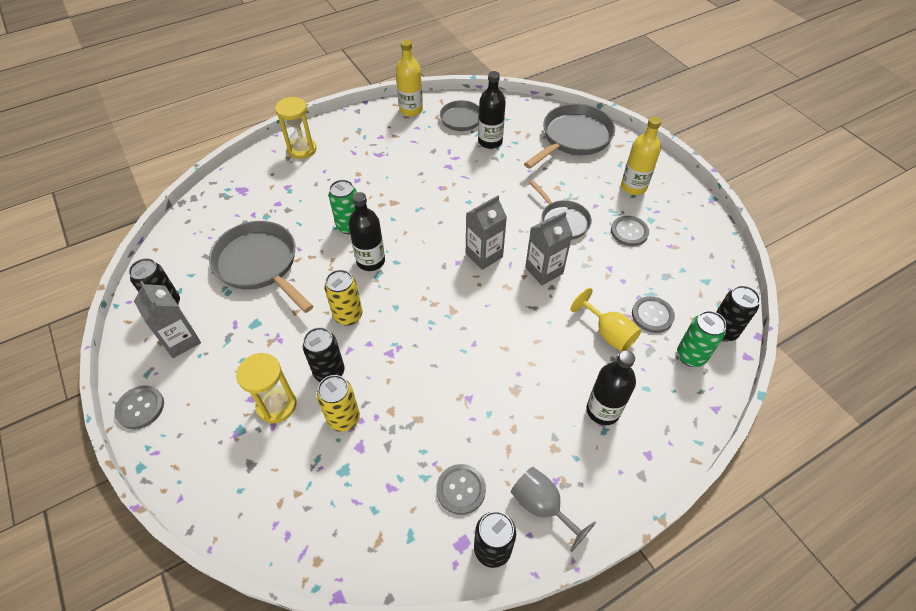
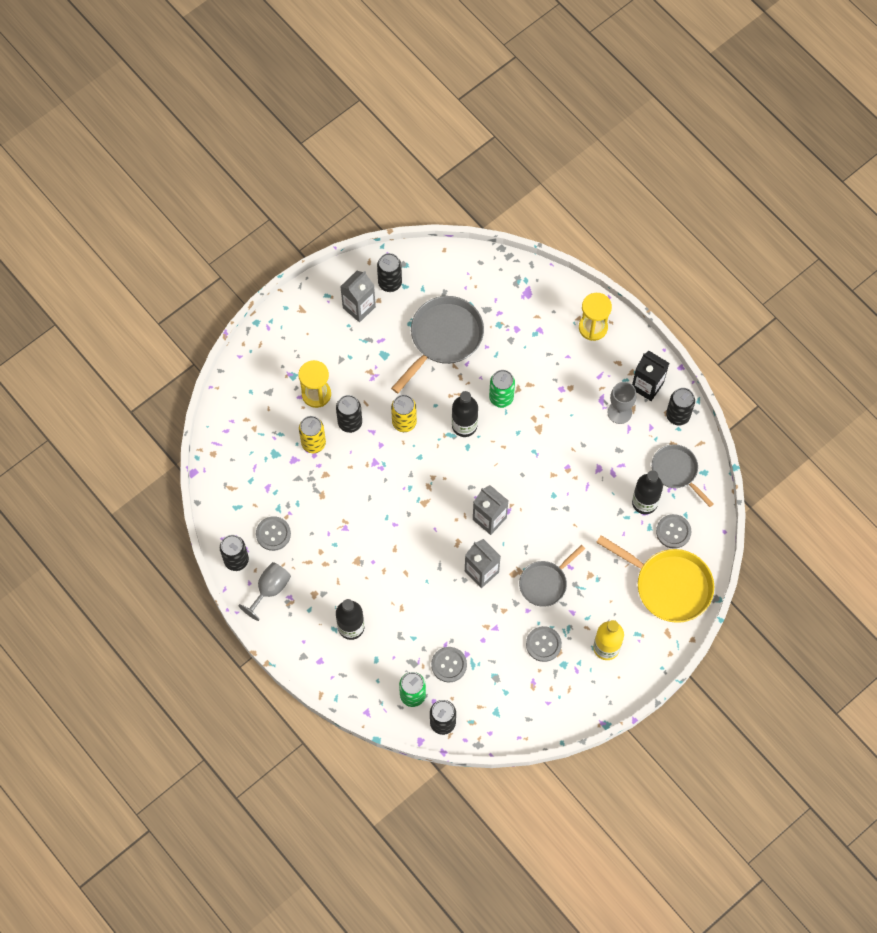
camera: 80 degrees right, 15 degrees up
(140, 408) = (299, 303): grey button -> grey button (673, 532)
(375, 124) = (647, 386): none -> black carton
(395, 144) = (619, 412): none -> grey goblet
(411, 110) = (678, 415): yellow bottle -> black can
(573, 138) = (669, 585): grey pan -> yellow pan
(608, 333) = (424, 629): yellow goblet -> none

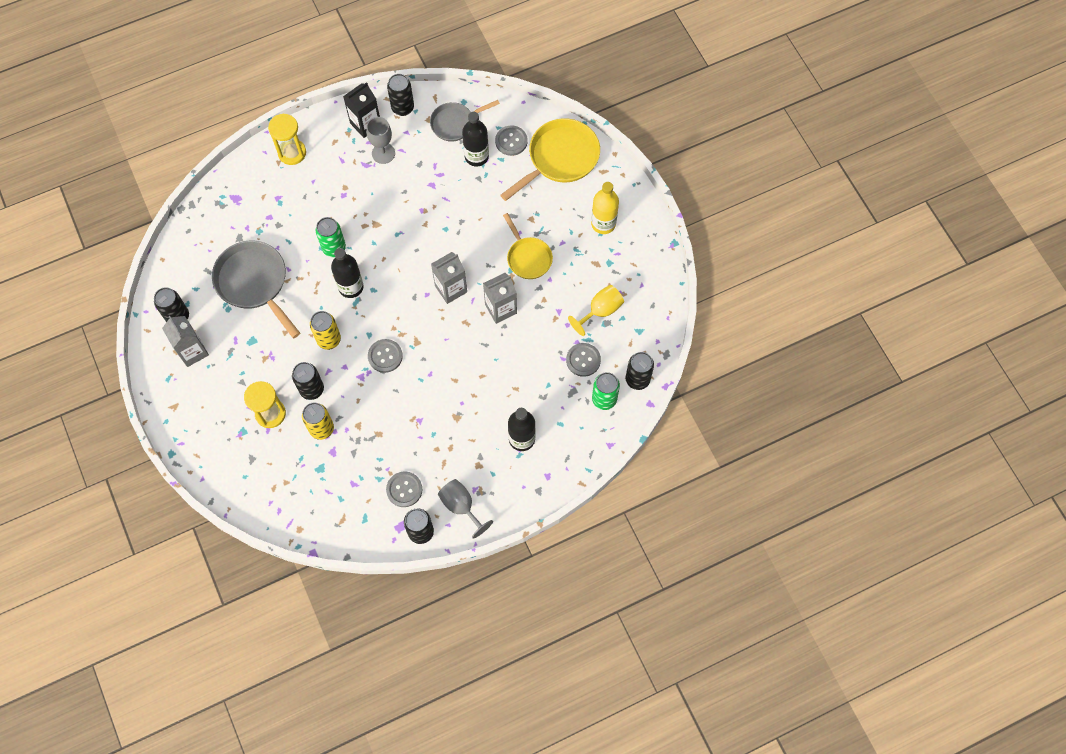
camera: 75 degrees left, 0 degrees up
(507, 668) = (600, 311): none -> yellow goblet
(543, 644) = (586, 274): grey button -> grey button (385, 356)
(545, 583) = (528, 258): grey pan -> yellow pan

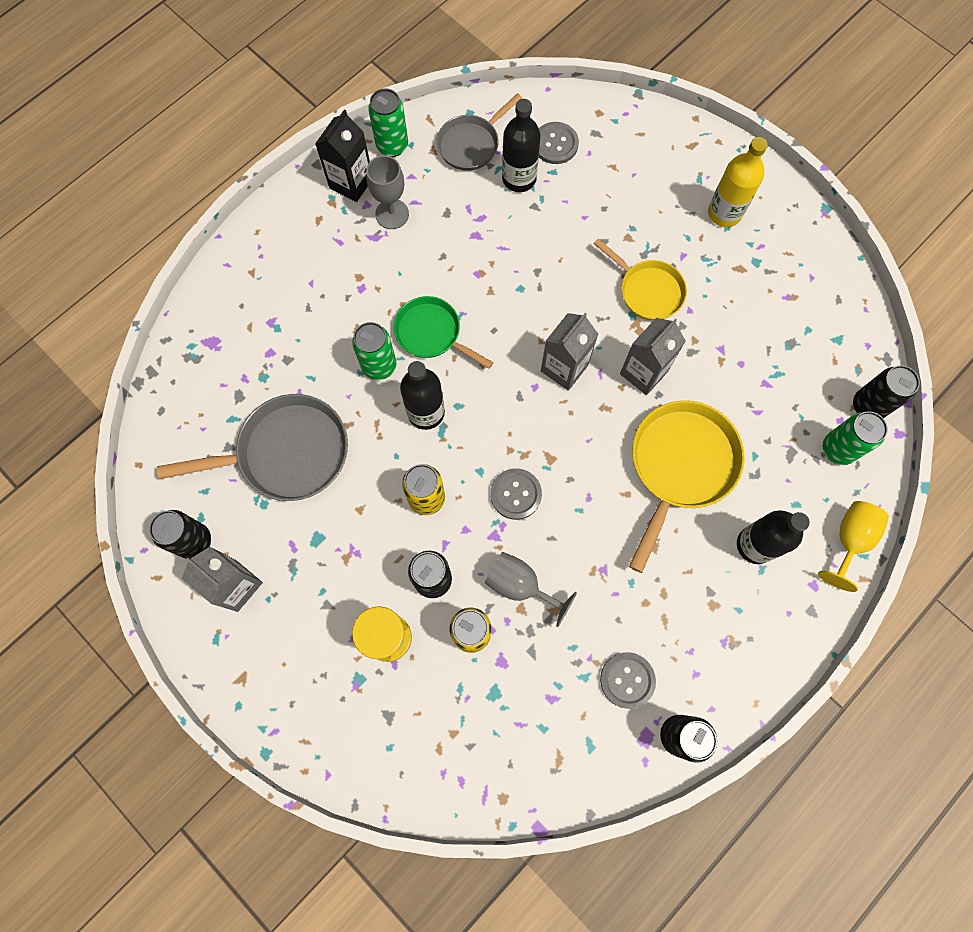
camera: 20 degrees left, 5 degrees up
(254, 283) = (286, 453): grey pan -> grey pan turned 135 degrees clockwise
(292, 153) = (265, 253): yellow hourglass -> none
(376, 238) = (431, 333): none -> green pan
(403, 108) = (392, 146): black can -> green can
(461, 506) = (717, 674): grey goblet -> grey goblet (520, 585)
(560, 158) = (629, 146): yellow pan -> yellow pan (680, 466)
(583, 360) = (785, 405): grey button -> none
(600, 311) = (775, 330): yellow goblet -> yellow goblet (849, 540)

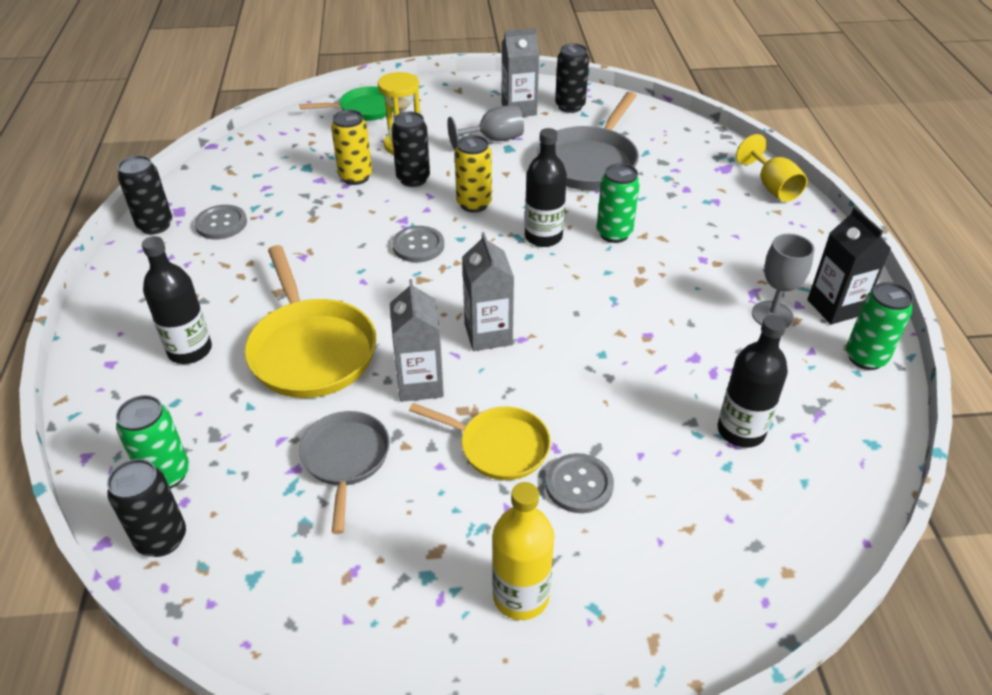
camera: 130 degrees right, 30 degrees down
(431, 333) = (613, 275): green pan -> green pan (364, 109)
(471, 144) = (822, 419): grey pan -> grey pan (346, 460)
(520, 585) = (352, 212): grey goblet -> grey goblet (493, 139)
(555, 144) = (767, 493): grey button -> grey button (579, 484)
(648, 291) = (499, 447): yellow pan -> yellow pan turned 150 degrees counterclockwise
(849, 540) = (97, 415): yellow goblet -> yellow goblet (772, 187)

